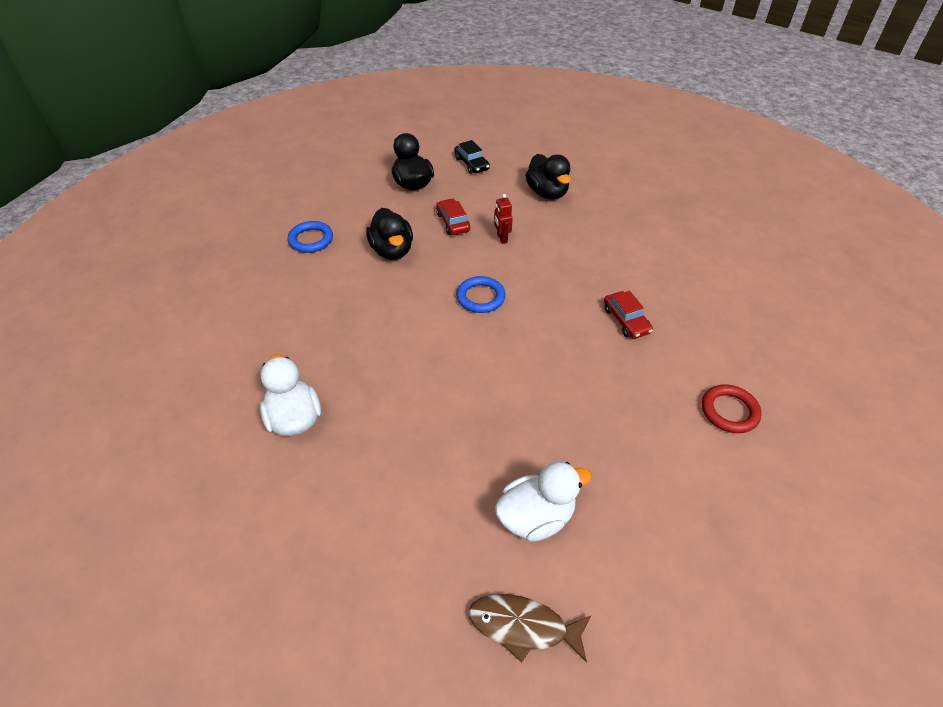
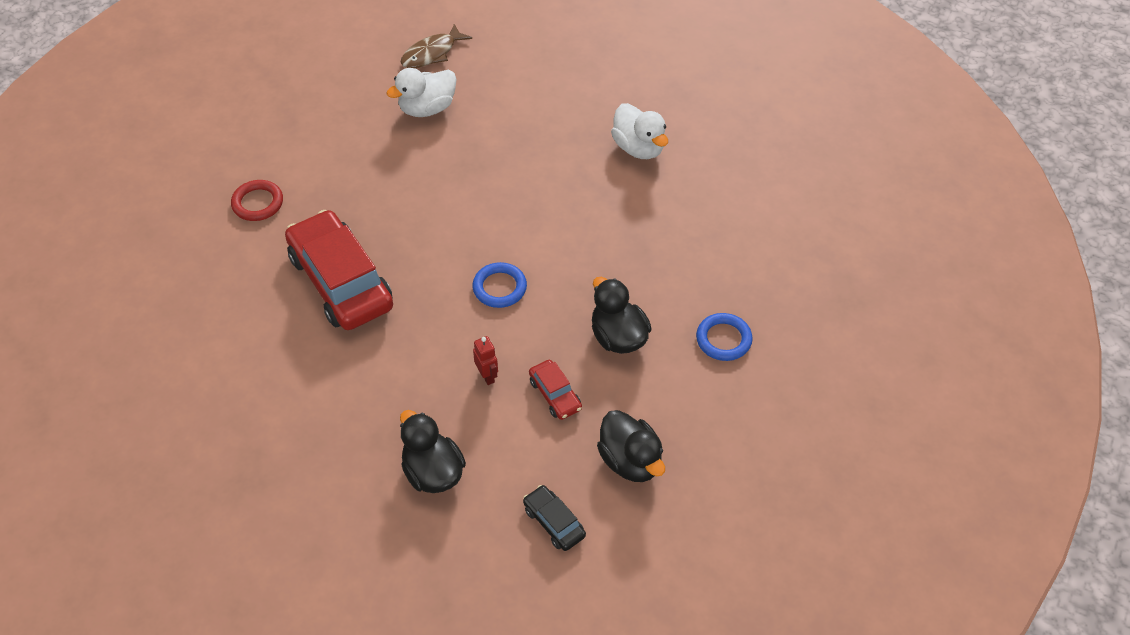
camera: 170 degrees right, 5 degrees up
(523, 626) = (432, 53): brown fish -> brown fish turned 135 degrees clockwise
(626, 320) = (341, 281): red car -> red car, size x2.24

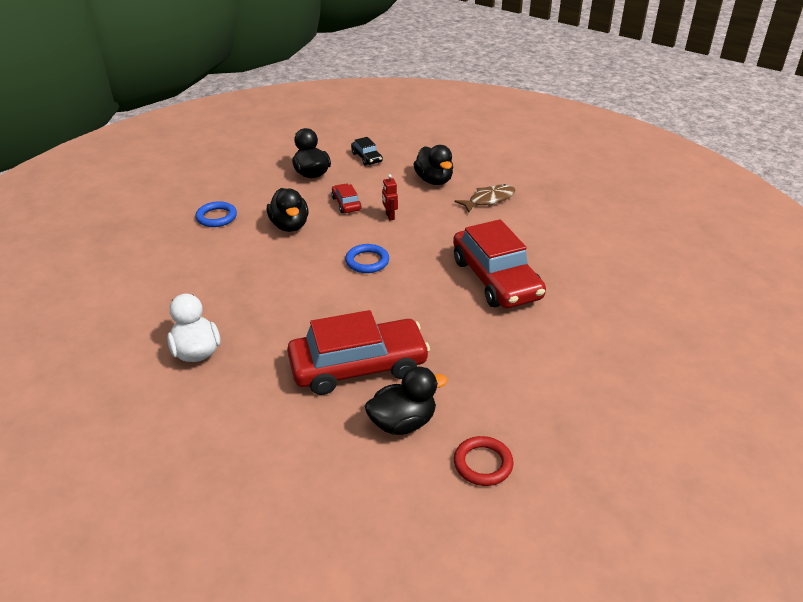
camera: 170 degrees left, 15 degrees down
(258, 203) = (580, 346): red ring -> red ring (483, 464)
(427, 108) = (403, 422): white duck -> black duck
(432, 53) = (385, 499): brown fish -> brown fish (489, 200)
(477, 153) = (358, 366): none -> red car

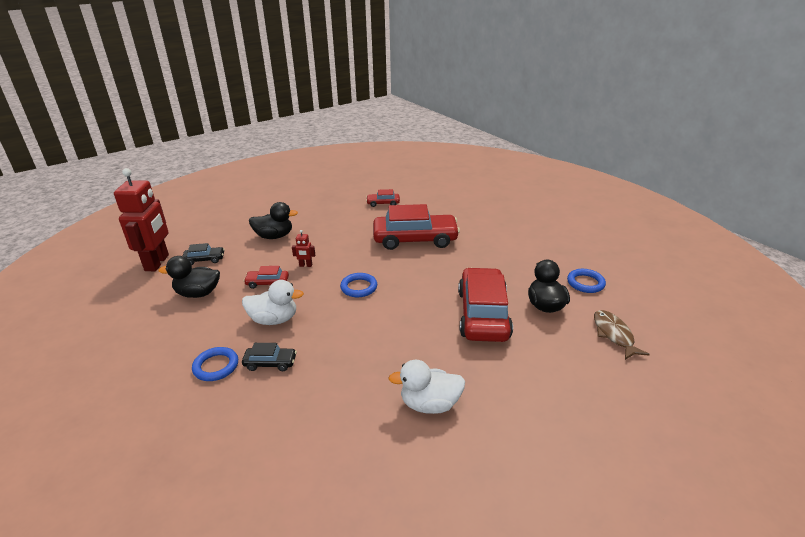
camera: 70 degrees left, 5 degrees down
(228, 243) = (270, 363): none -> black car
(289, 226) = (274, 320): black duck -> white duck
(348, 137) = (157, 263): none -> red robot
(483, 464) = (585, 283): red ring -> blue ring
(489, 200) = (321, 221): brown fish -> brown fish (614, 334)
(571, 232) = (383, 203): none -> red car

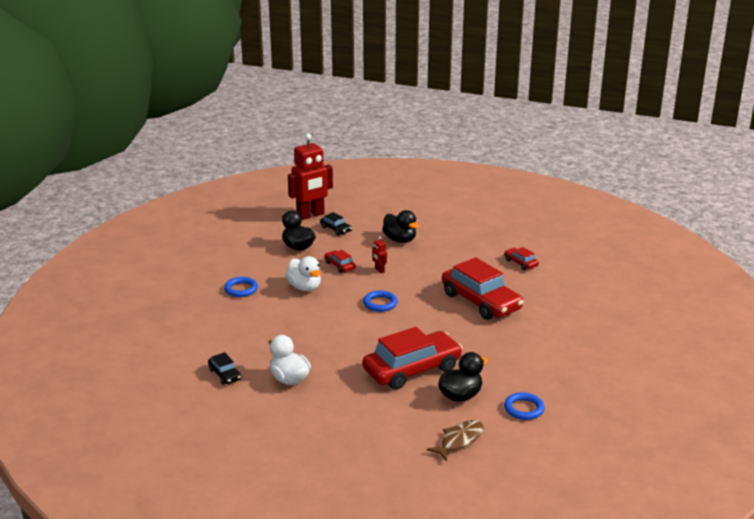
camera: 55 degrees right, 5 degrees down
(270, 363) = (263, 306): black car -> black car (225, 374)

